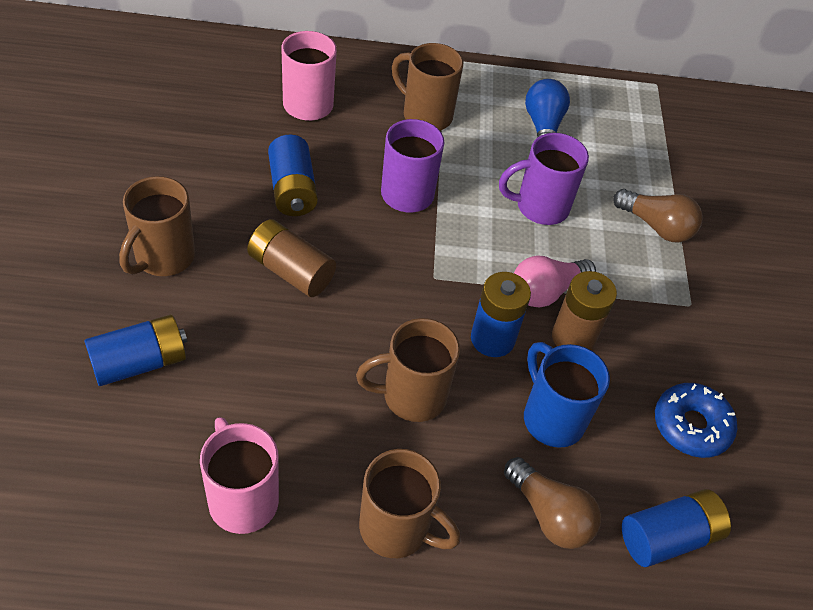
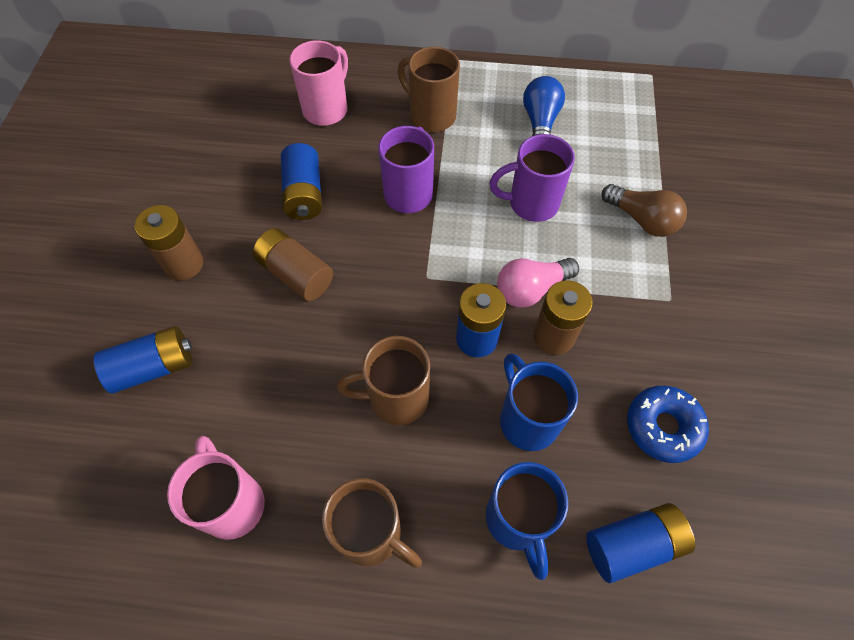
camera: 10 degrees right, 10 degrees up
(163, 258) = (184, 264): brown mug -> brown battery
(549, 515) = (518, 520): brown light bulb -> blue mug

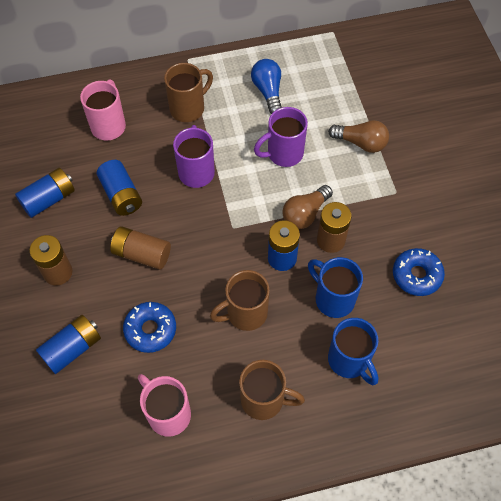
camera: 20 degrees left, 0 degrees up
(262, 377) = (150, 330): none -> blue donut
(431, 115) = (188, 108): brown mug -> brown mug turned 120 degrees clockwise
(531, 289) = (305, 214): pink light bulb -> brown light bulb
(633, 545) = (421, 350): blue battery -> blue battery (49, 199)

